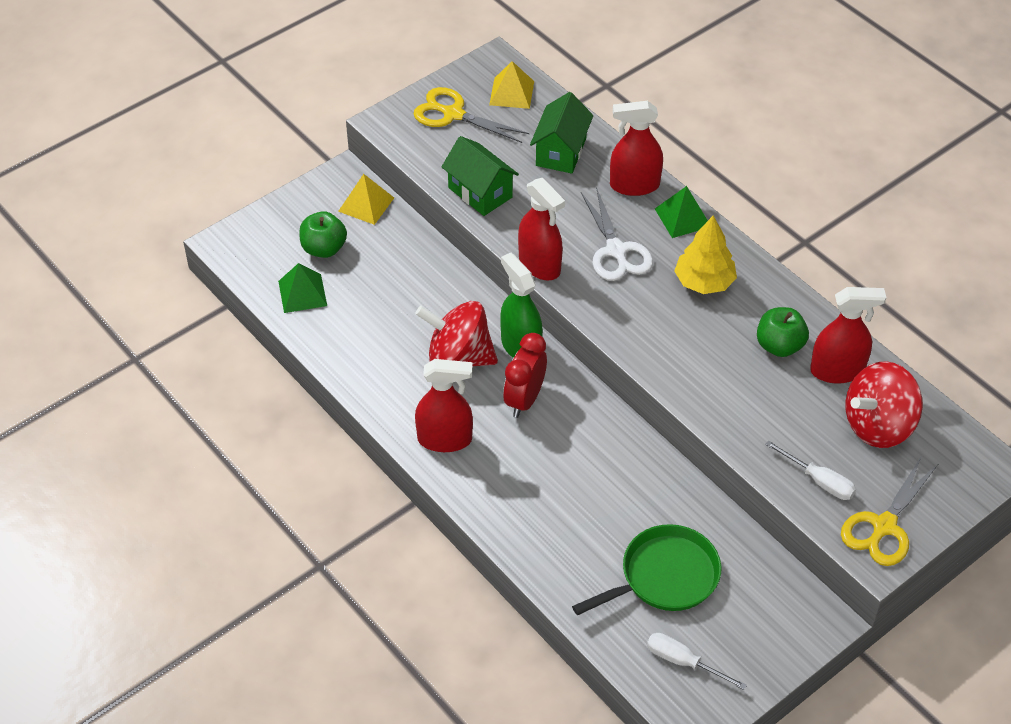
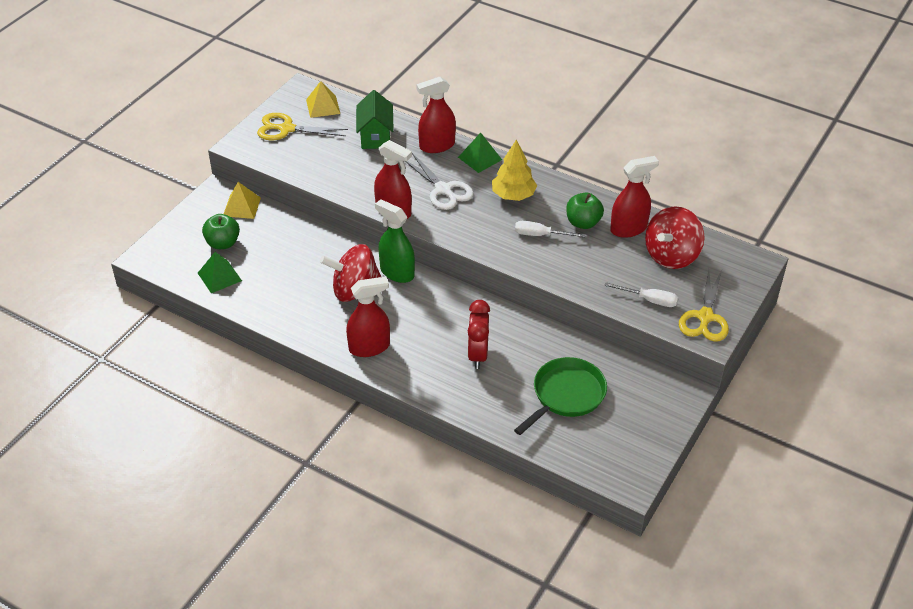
camera: 20 degrees left, 5 degrees down
(480, 192) = (329, 175): green house -> none
(524, 399) = (415, 306): red clock -> red clock (477, 355)
(683, 662) = (604, 447): white screwdriver -> white screwdriver (540, 235)

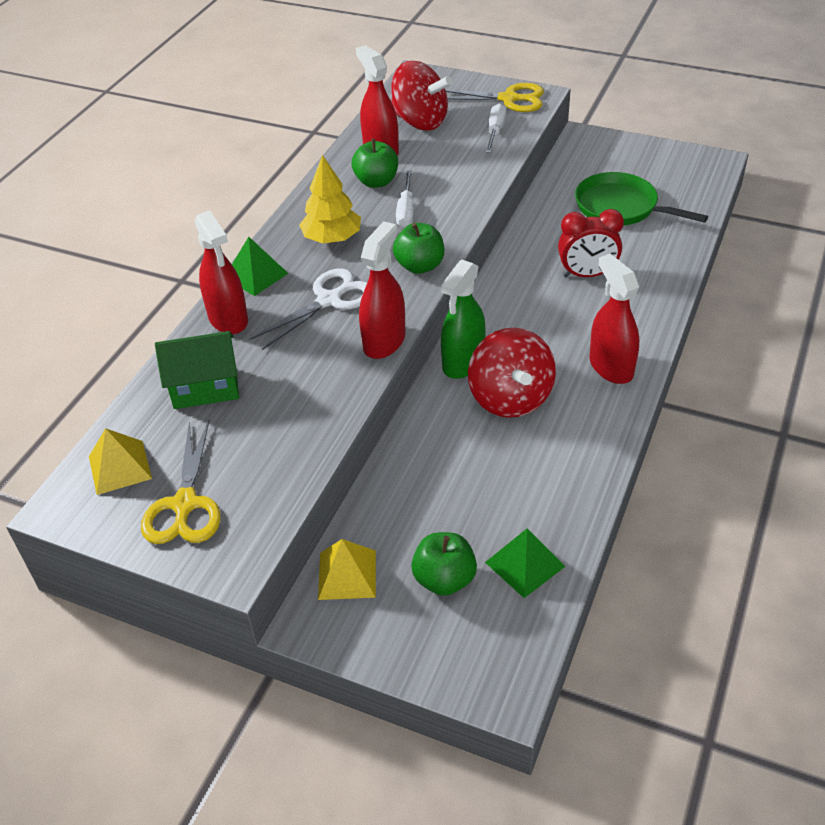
camera: 95 degrees left, 0 degrees up
(469, 235) = (420, 266): none -> green apple

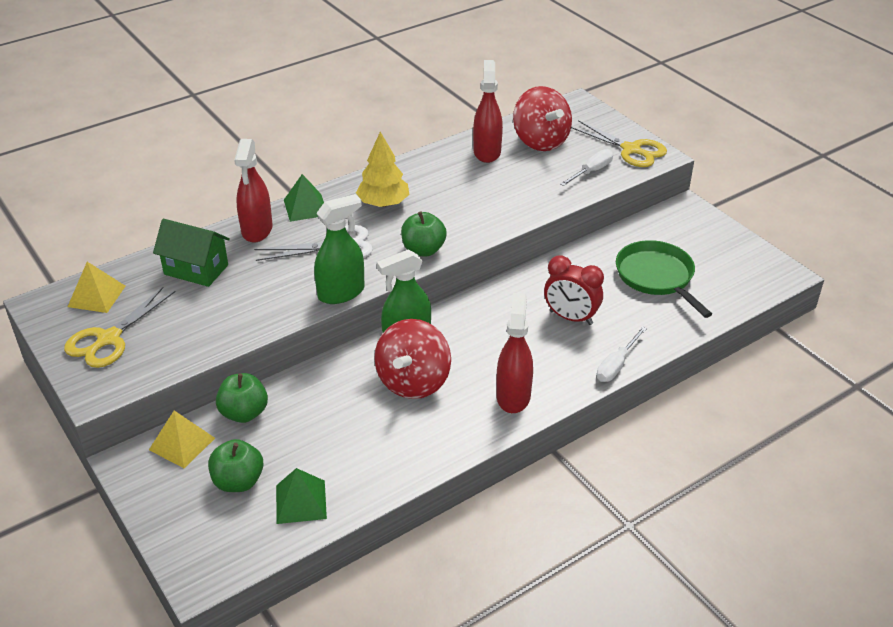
camera: 30 degrees right, 5 degrees down
(376, 182) = (459, 174): green apple -> green apple (244, 413)
(384, 341) = (341, 293): red spray bottle -> green spray bottle
(406, 210) = (457, 205): white screwdriver -> white screwdriver (616, 365)

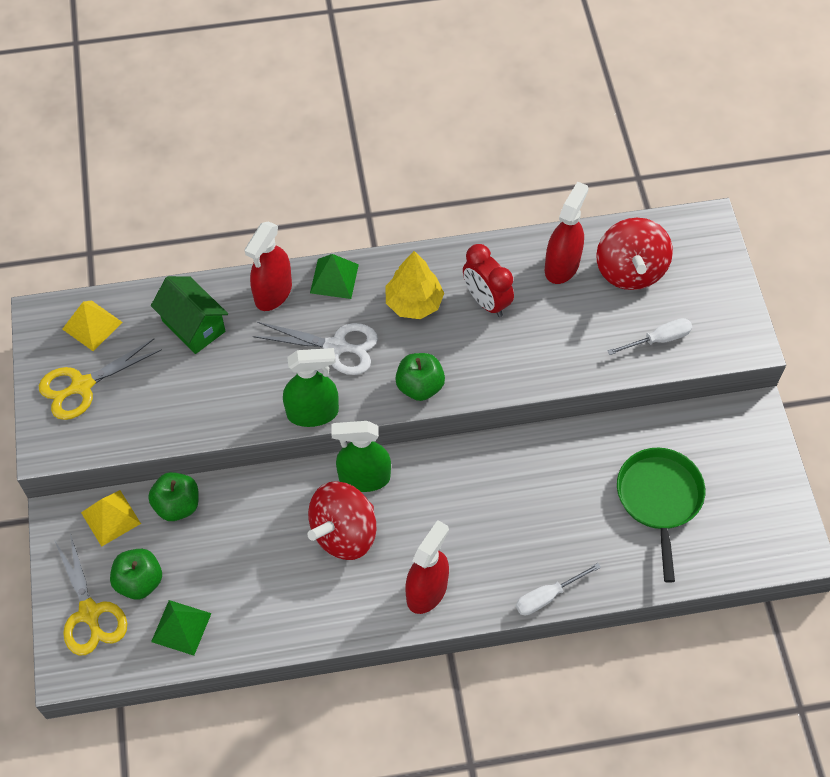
camera: 25 degrees right, 20 degrees up
(571, 318) = (538, 516): red clock -> red clock (486, 301)
(631, 150) = (723, 322): yellow scissors -> yellow scissors (90, 613)

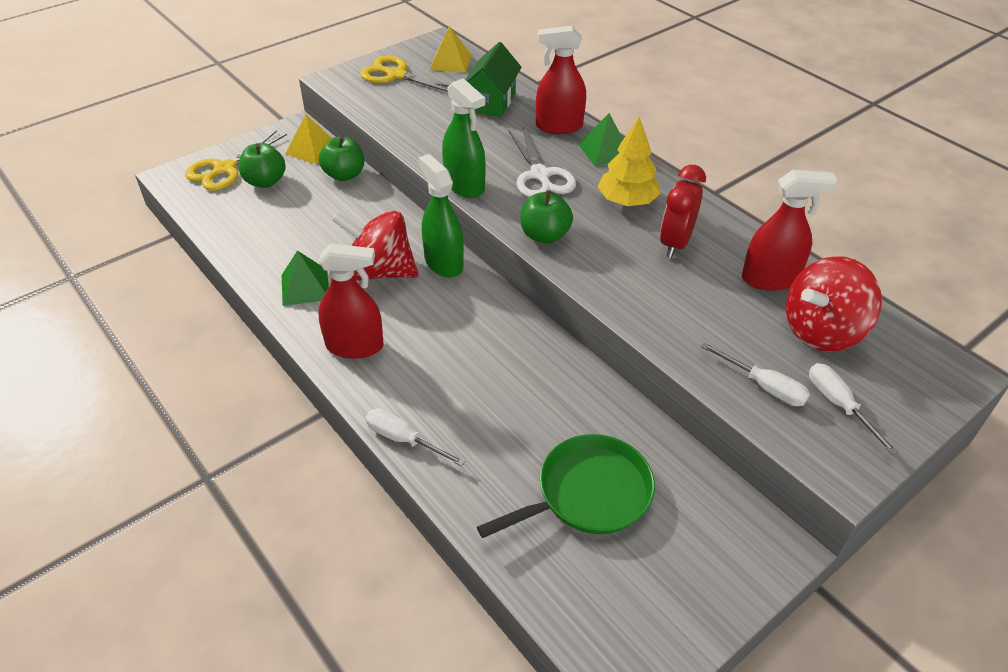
camera: 60 degrees right, 15 degrees down
(181, 627) = (236, 216): green pyramid -> green pyramid (305, 287)
(697, 308) = (839, 405): none -> white screwdriver

